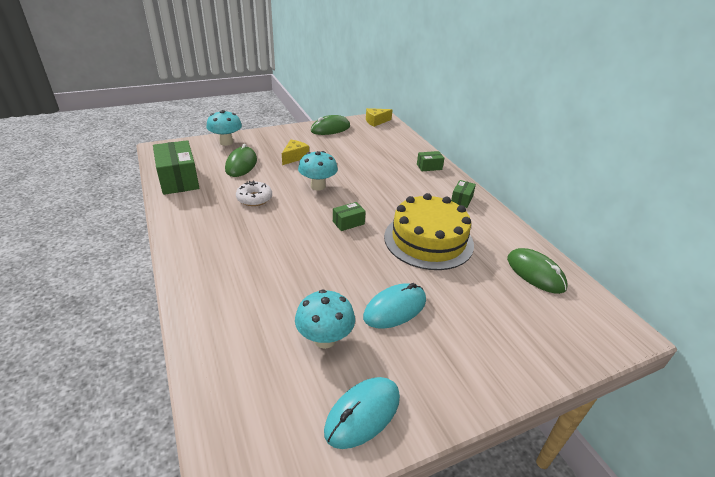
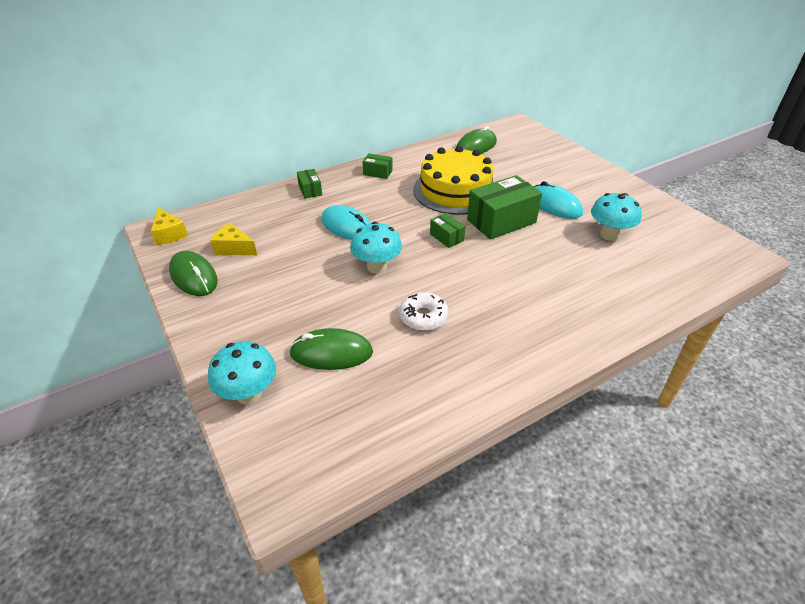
camera: 95 degrees left, 5 degrees up
(179, 179) = (395, 417): green box -> green box (501, 221)
(294, 157) = (298, 300): yellow cheese -> yellow cheese (234, 248)
(363, 414) = (656, 213): turquoise mouse -> turquoise mouse (347, 227)

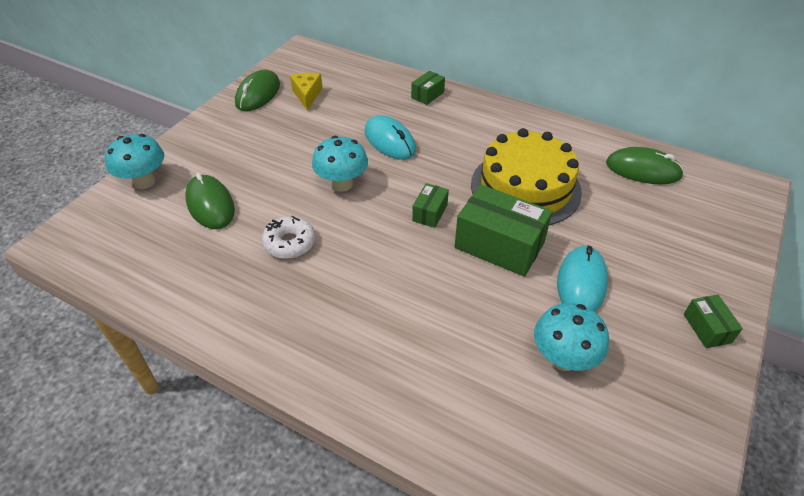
camera: 60 degrees right, 5 degrees up
(169, 234) = (300, 58): yellow cheese -> none
(347, 227) = (390, 141): turquoise mouse -> turquoise mouse turned 45 degrees counterclockwise
(377, 172) = (502, 121): green box -> green box (707, 328)

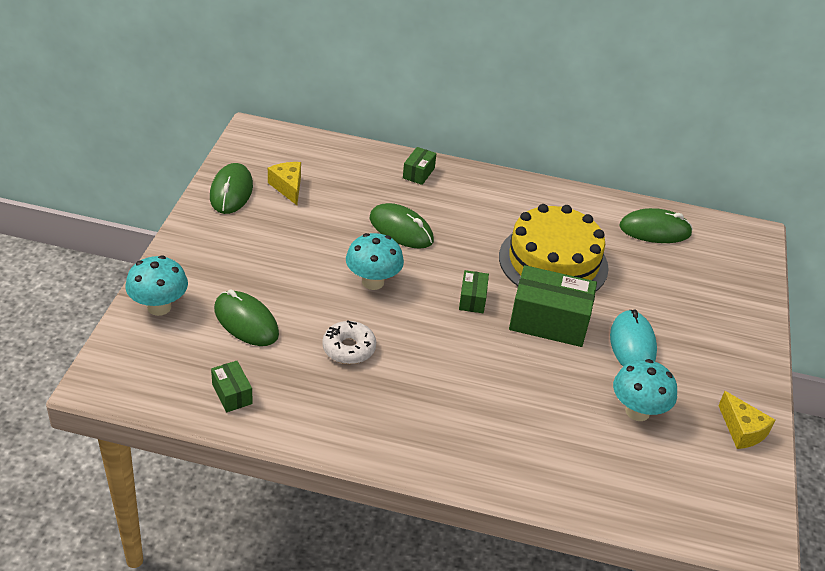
camera: 20 degrees left, 5 degrees down
(390, 141) = (401, 229): turquoise mouse -> green mouse
(684, 404) = (742, 430): none -> yellow cheese
(707, 328) = (745, 367): green box -> green box (232, 394)

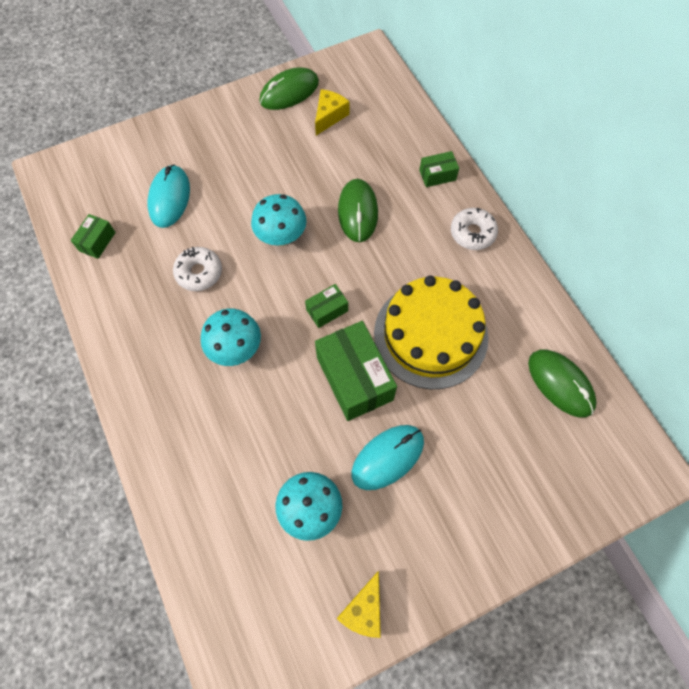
camera: 55 degrees right, 25 degrees up
(159, 307) = (139, 145): turquoise mushroom -> turquoise mushroom (236, 349)
(246, 322) = (169, 198): green mouse -> turquoise mouse
(490, 190) = (472, 233): none -> white donut

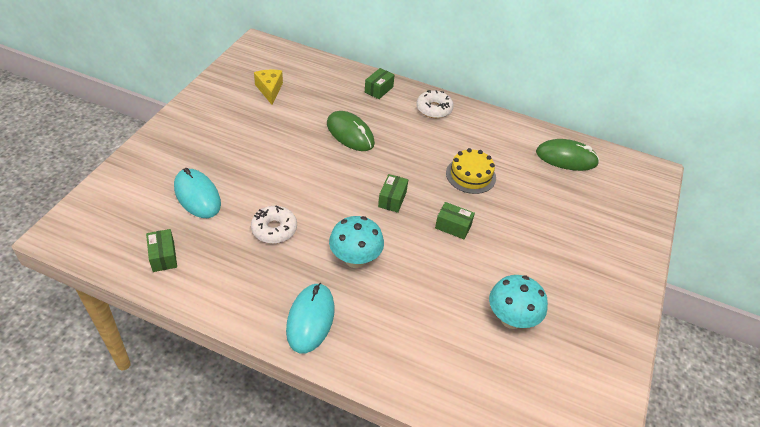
camera: 45 degrees left, 20 degrees down
(281, 237) = (313, 175): turquoise mushroom -> none
(289, 92) = (223, 88): green mouse -> none
(354, 378) = (453, 226): green box -> green box, size x0.50
(364, 609) = (604, 350): yellow cheese -> none
(387, 457) = (521, 257): turquoise mouse -> turquoise mouse (310, 319)
(430, 335) = (470, 175): yellow cake -> yellow cake, size x0.54

